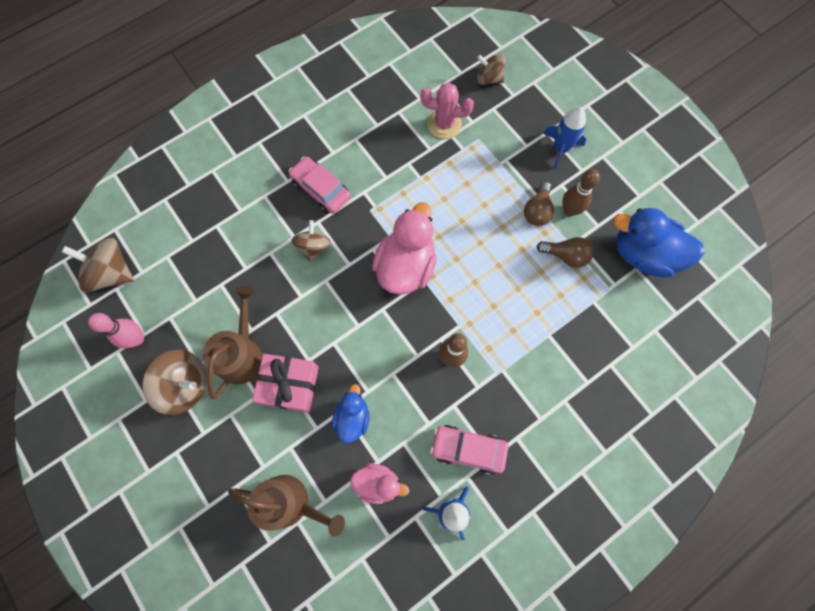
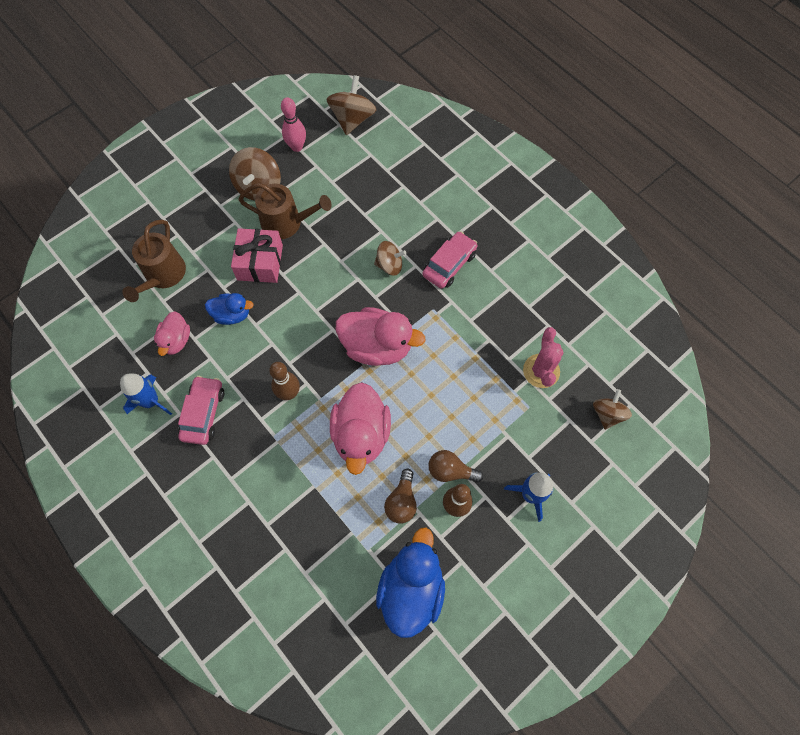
camera: 85 degrees right, 5 degrees down
(499, 288) = (361, 435): none -> pink duck

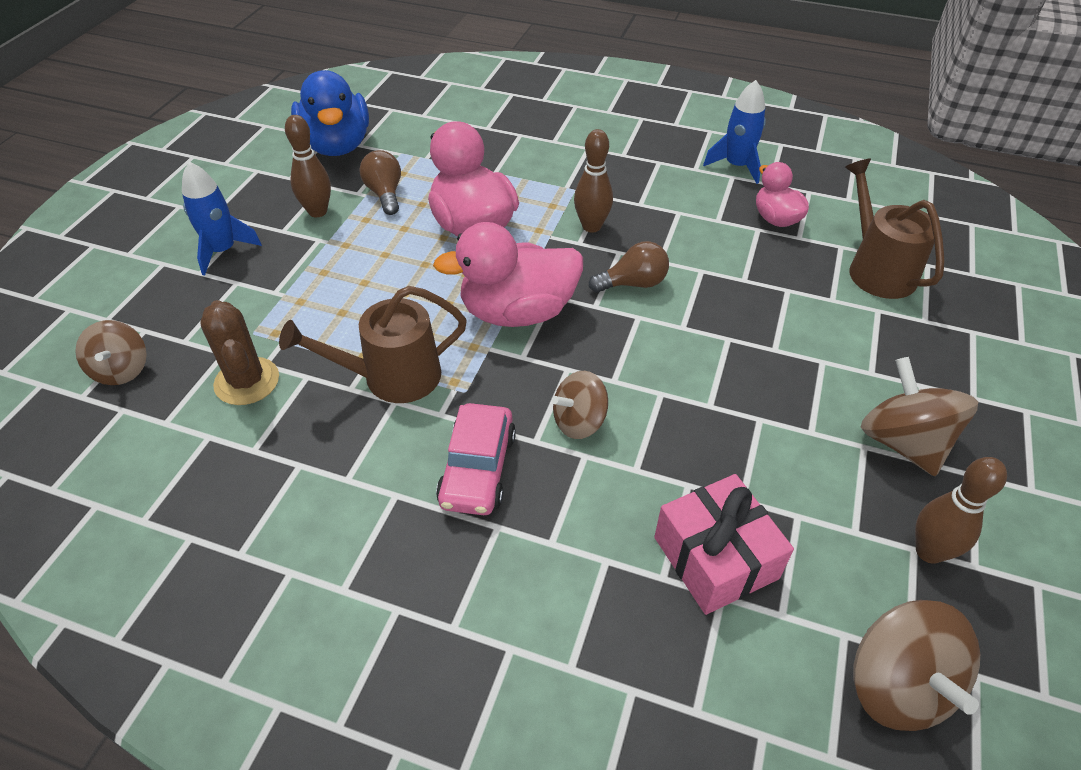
camera: 150 degrees right, 20 degrees down
(203, 413) = (670, 178): pink car -> none
(232, 314) = (741, 267): blue duck -> none
(260, 262) = (774, 338): pink gift -> pink gift (715, 558)
(286, 223) = (798, 408): brown watering can -> brown watering can (392, 377)
(297, 147) = (929, 551): pink bowling pin -> brown bowling pin
(450, 471) = (338, 235): brown light bulb -> brown light bulb (633, 283)
(541, 371) = (247, 381): pink cactus -> brown cactus

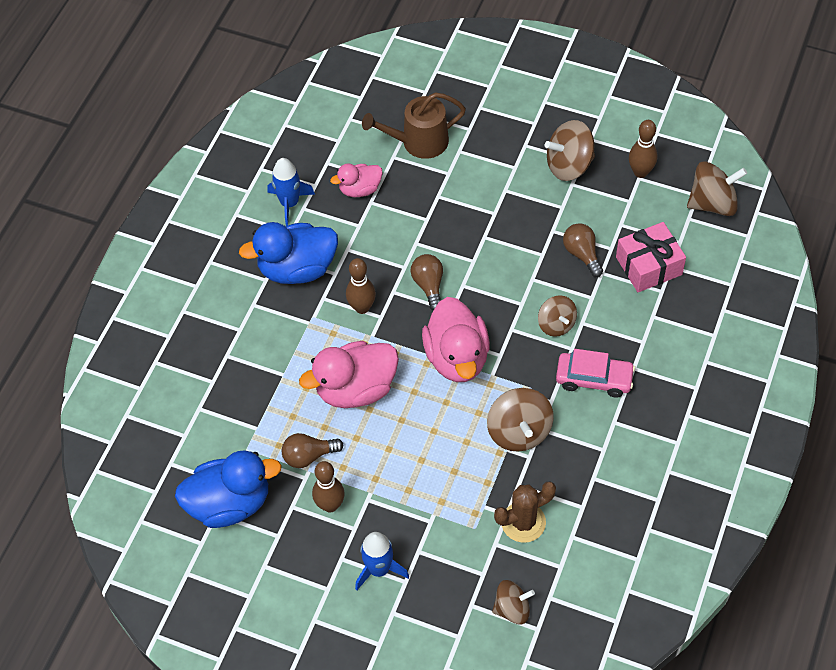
camera: 85 degrees left, 10 degrees up
(392, 377) = (519, 432): brown watering can -> brown spinning top
(642, 175) = (297, 269): none -> blue duck
(721, 457) = (582, 254): none -> brown light bulb

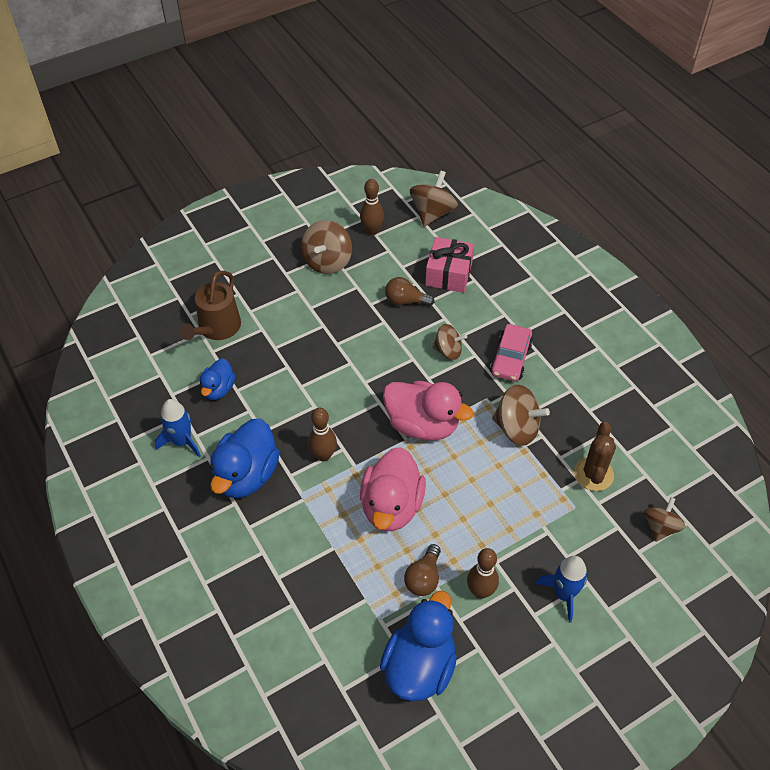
camera: 55 degrees left, 5 degrees down
(360, 189) = (218, 389): pink duck -> blue duck
(429, 285) = (345, 402): brown light bulb -> none
(594, 379) = (510, 359): pink car -> pink car turned 150 degrees clockwise

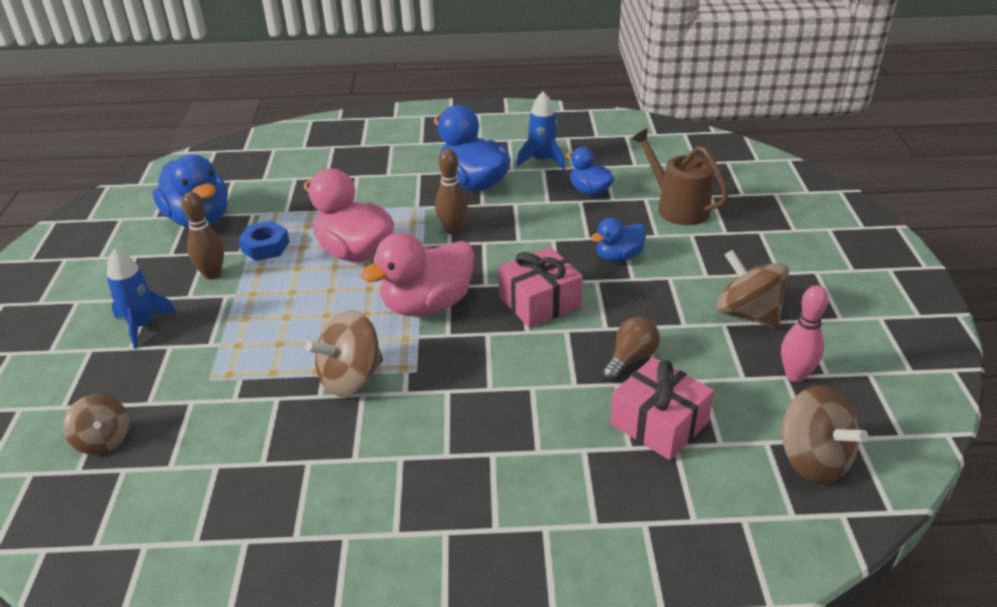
camera: 120 degrees right, 15 degrees down
(302, 341) = (618, 257): none -> blue duck
(372, 231) = (795, 375): brown bowling pin -> pink bowling pin
(379, 364) = (539, 302): none -> pink gift
(423, 578) = (265, 246): brown light bulb -> blue nut
(448, 351) = (516, 366): brown spinning top -> none
(510, 359) = (456, 420): pink car -> none
(593, 474) = (226, 416): brown cactus -> none

